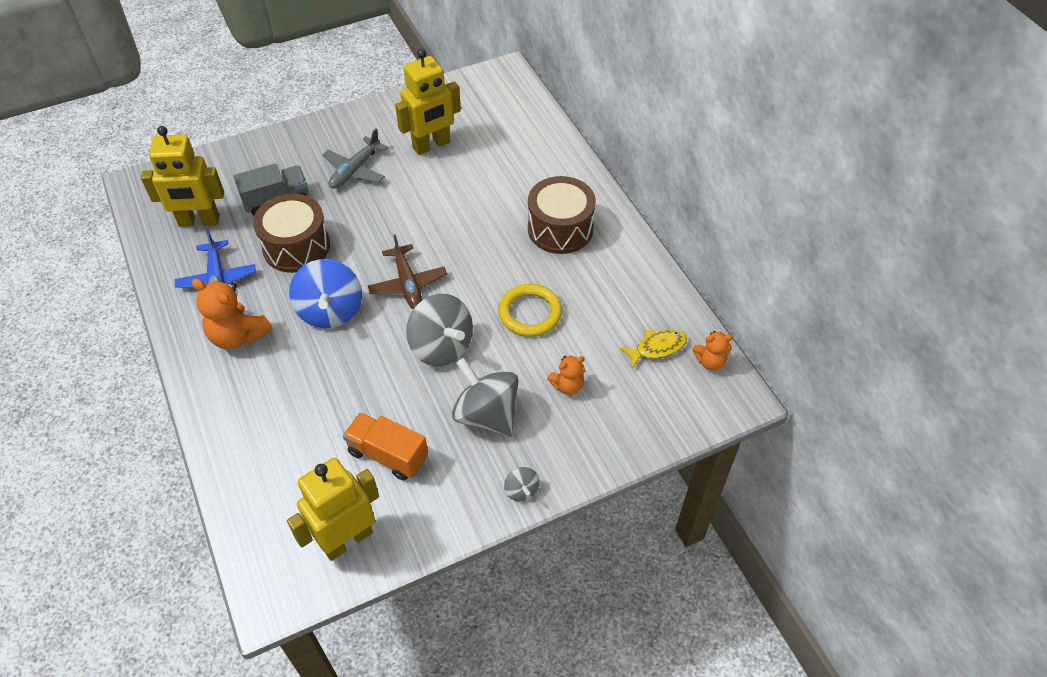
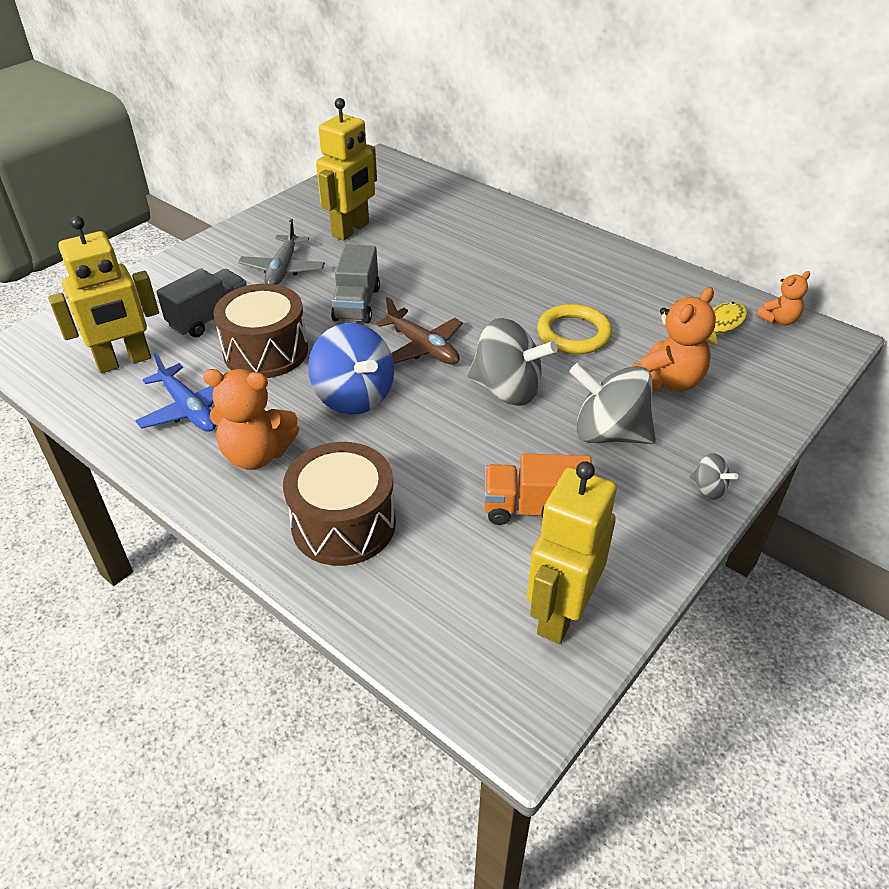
camera: 25 degrees left, 10 degrees down
(387, 224) = (357, 304): none -> grey truck
(560, 229) = (541, 260): brown drum -> brown drum (343, 524)
(567, 386) = (667, 381): orange teddy bear -> orange teddy bear, size x1.72

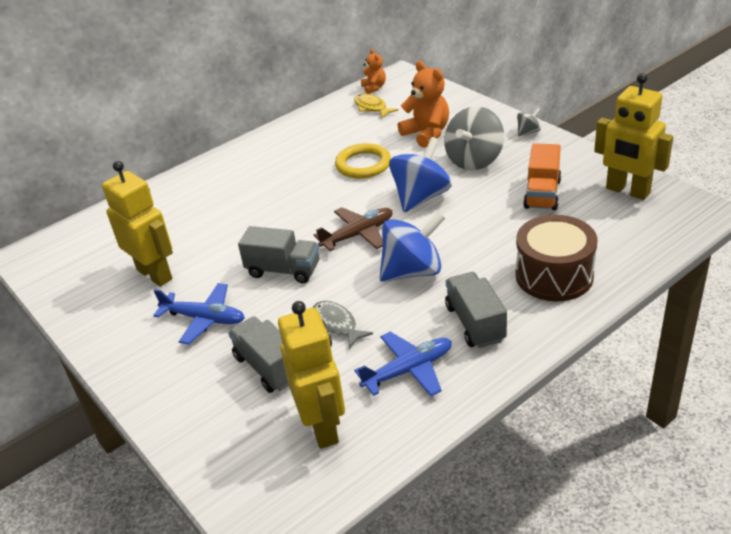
camera: 75 degrees left, 5 degrees down
(257, 454) = (475, 323): orange teddy bear -> grey truck
(266, 351) = (336, 324): brown drum -> grey fish
(283, 269) = (204, 319): grey plane -> blue plane
(507, 390) = (421, 197): grey spinning top -> blue spinning top

